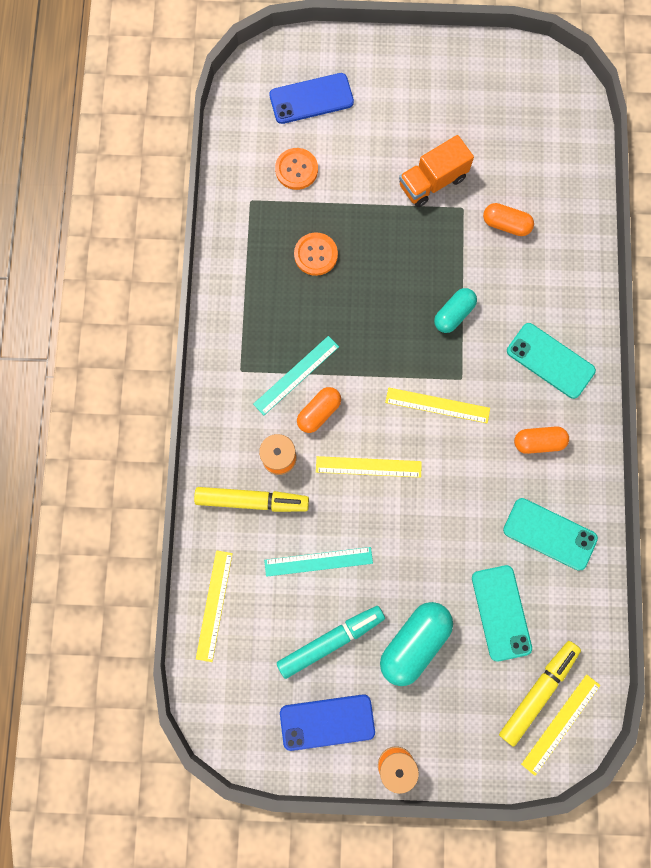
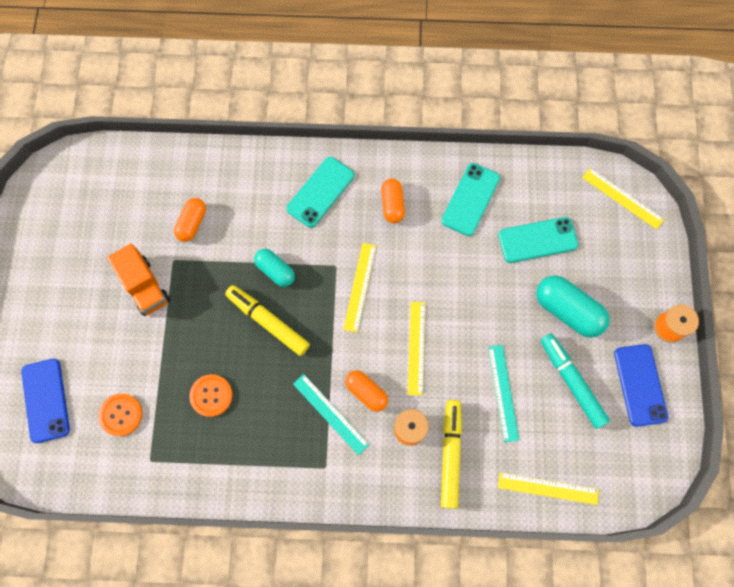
camera: 90 degrees left, 5 degrees down
(538, 692) = (599, 214): yellow marker -> yellow marker (268, 321)

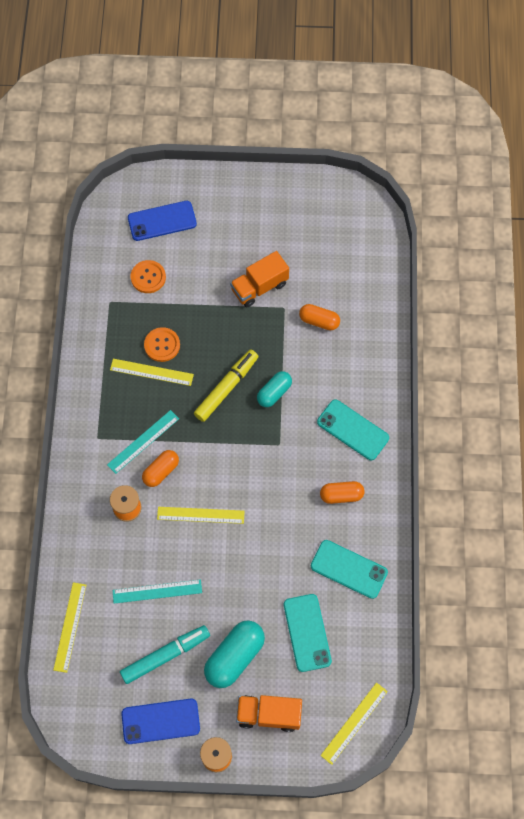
camera: 90 degrees right, 5 degrees down
(360, 287) = (259, 465): yellow ruler -> yellow ruler (151, 372)
(450, 454) = (104, 542): yellow marker -> none
(622, 277) = (269, 714): none -> orange truck

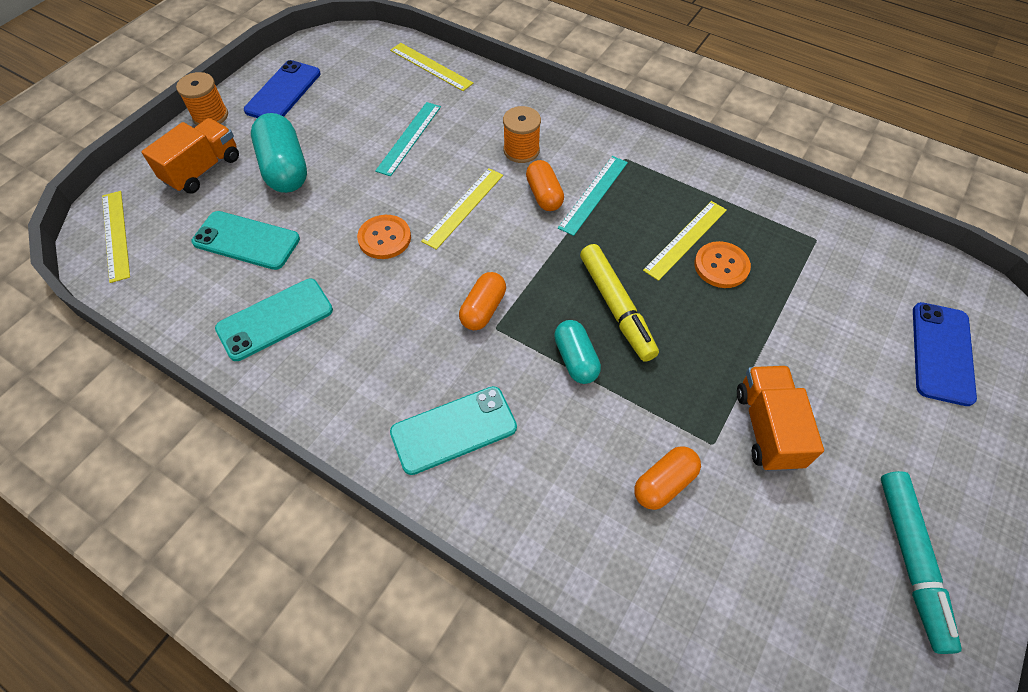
camera: 120 degrees right, 10 degrees down
(143, 441) = (593, 194): turquoise ruler -> turquoise ruler turned 45 degrees clockwise
(148, 277) = (841, 295): orange button -> orange button (384, 238)
(165, 655) = (339, 119): turquoise marker -> turquoise marker (910, 560)
(341, 495) = (373, 363): orange capsule -> orange capsule (483, 309)

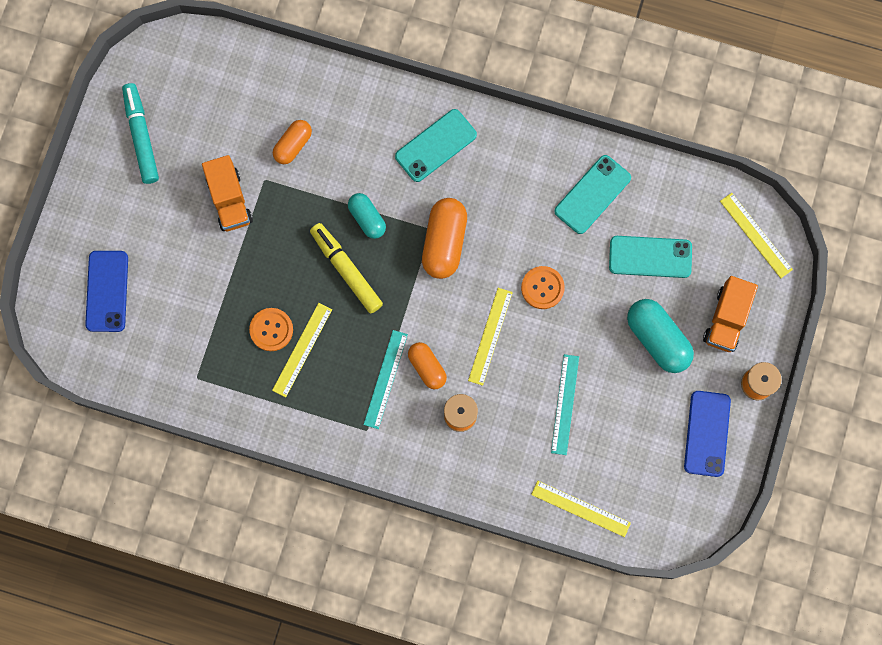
camera: 165 degrees right, 20 degrees up
(483, 309) = (444, 242): orange capsule -> orange capsule, size x1.62

